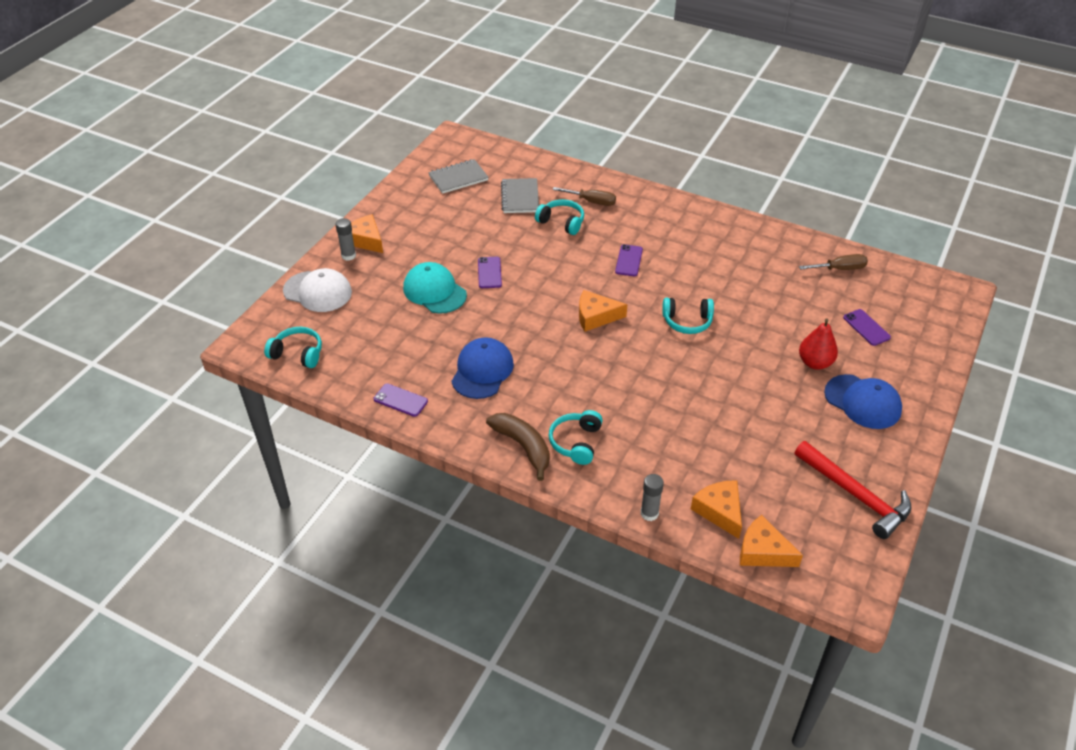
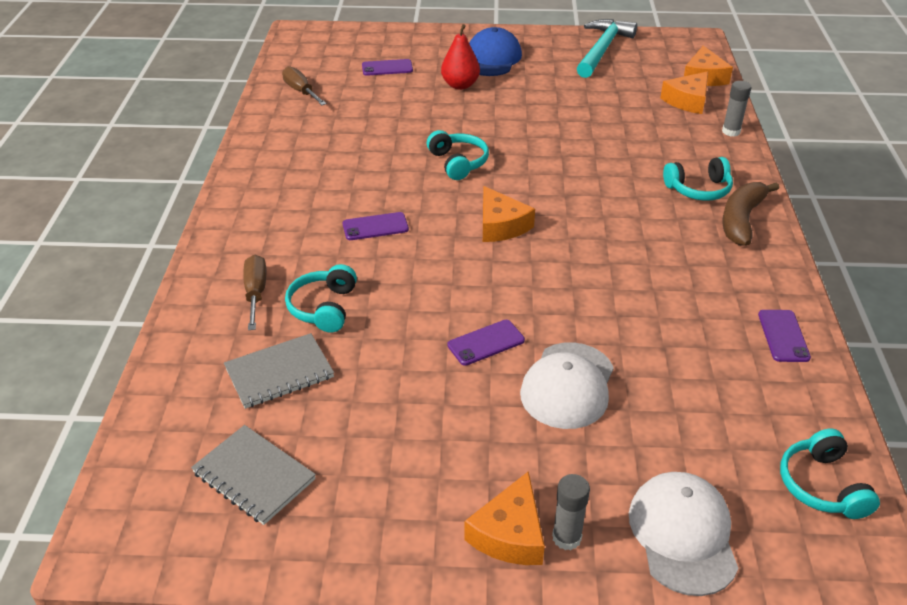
camera: 115 degrees left, 5 degrees down
(434, 291) = (568, 385): turquoise cap -> white cap
(482, 371) = (669, 285): blue cap -> none
(855, 495) = (602, 50): red hammer -> turquoise hammer
(866, 327) = (387, 68): purple phone -> purple phone turned 45 degrees clockwise

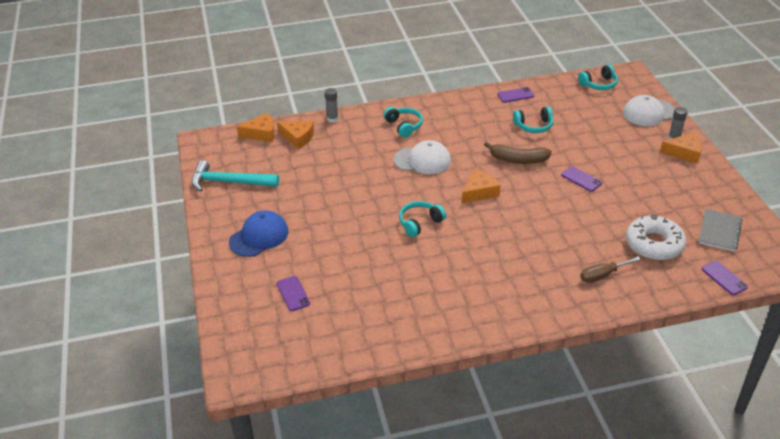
camera: 105 degrees left, 0 degrees up
(279, 373) = (654, 244): grey notebook -> white donut
(301, 91) = (351, 336): brown screwdriver -> none
(324, 308) = (595, 243): turquoise headphones -> turquoise headphones (534, 126)
(375, 227) = (510, 243): purple phone -> purple phone (724, 278)
(460, 85) = (310, 244): red pear -> none
(492, 58) = (259, 236): blue cap -> blue cap turned 135 degrees clockwise
(568, 385) = (591, 150): white cap -> white cap (422, 160)
(741, 220) = (427, 110): brown banana -> brown banana (518, 160)

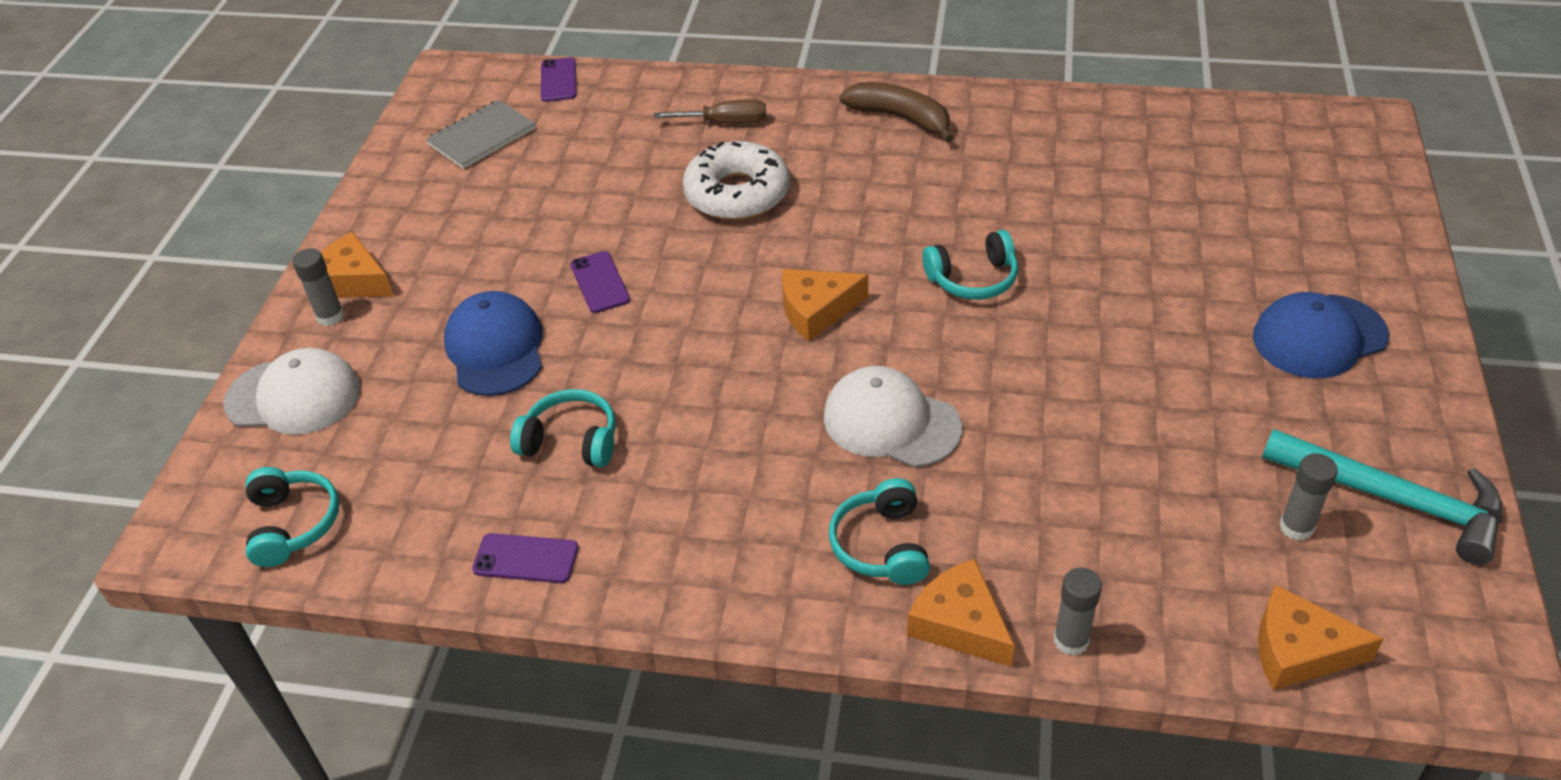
camera: 155 degrees left, 5 degrees up
(264, 165) = (1296, 527): none -> grey glue stick
(293, 293) = (1259, 215): purple phone -> none
(298, 137) = (1189, 598): orange cheese -> orange cheese (960, 624)
(518, 160) = (682, 361): brown banana -> brown banana (900, 118)
(595, 145) = (495, 348): none -> blue cap
(599, 84) = (293, 524): turquoise headphones -> turquoise headphones turned 75 degrees clockwise
(654, 244) = (602, 144): white donut -> white donut (737, 194)

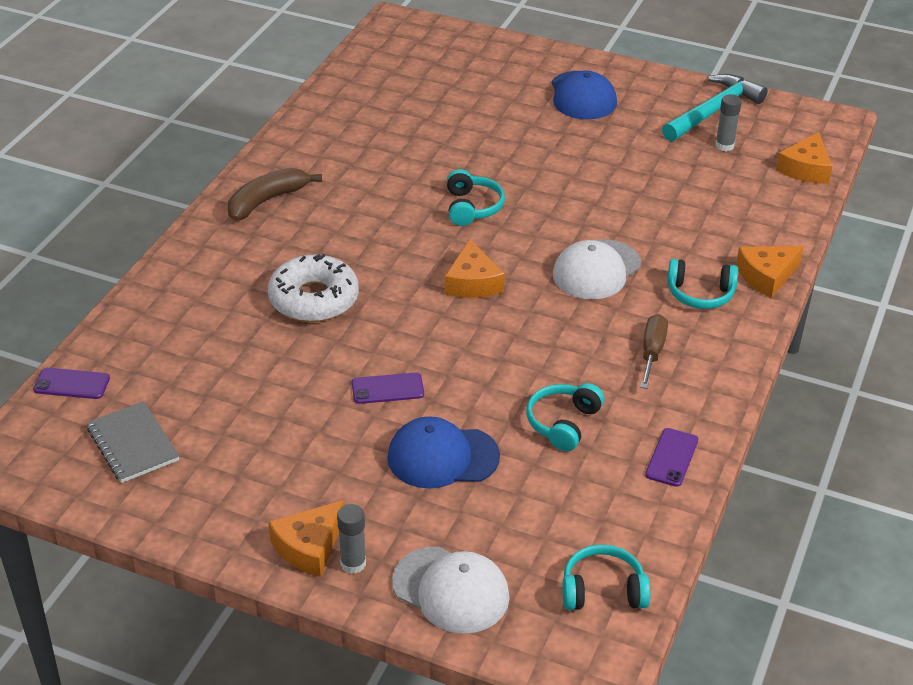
camera: 80 degrees left, 5 degrees down
(294, 396) = (451, 590): white cap -> white cap turned 105 degrees clockwise
(726, 123) = (212, 290): brown screwdriver -> brown screwdriver (652, 352)
(1071, 640) = (786, 239): grey glue stick -> none

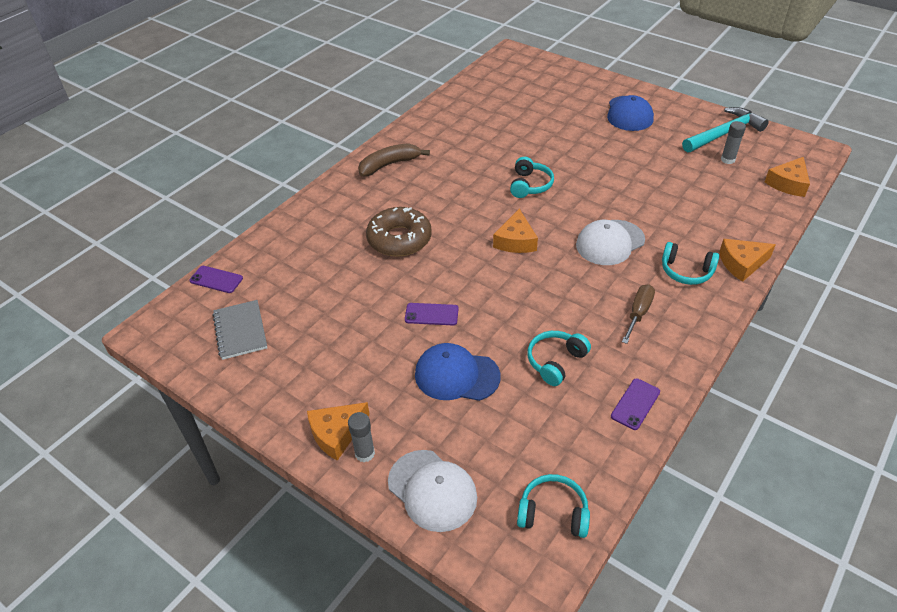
camera: 15 degrees right, 5 degrees up
(314, 299) = (399, 239): white donut -> brown donut

